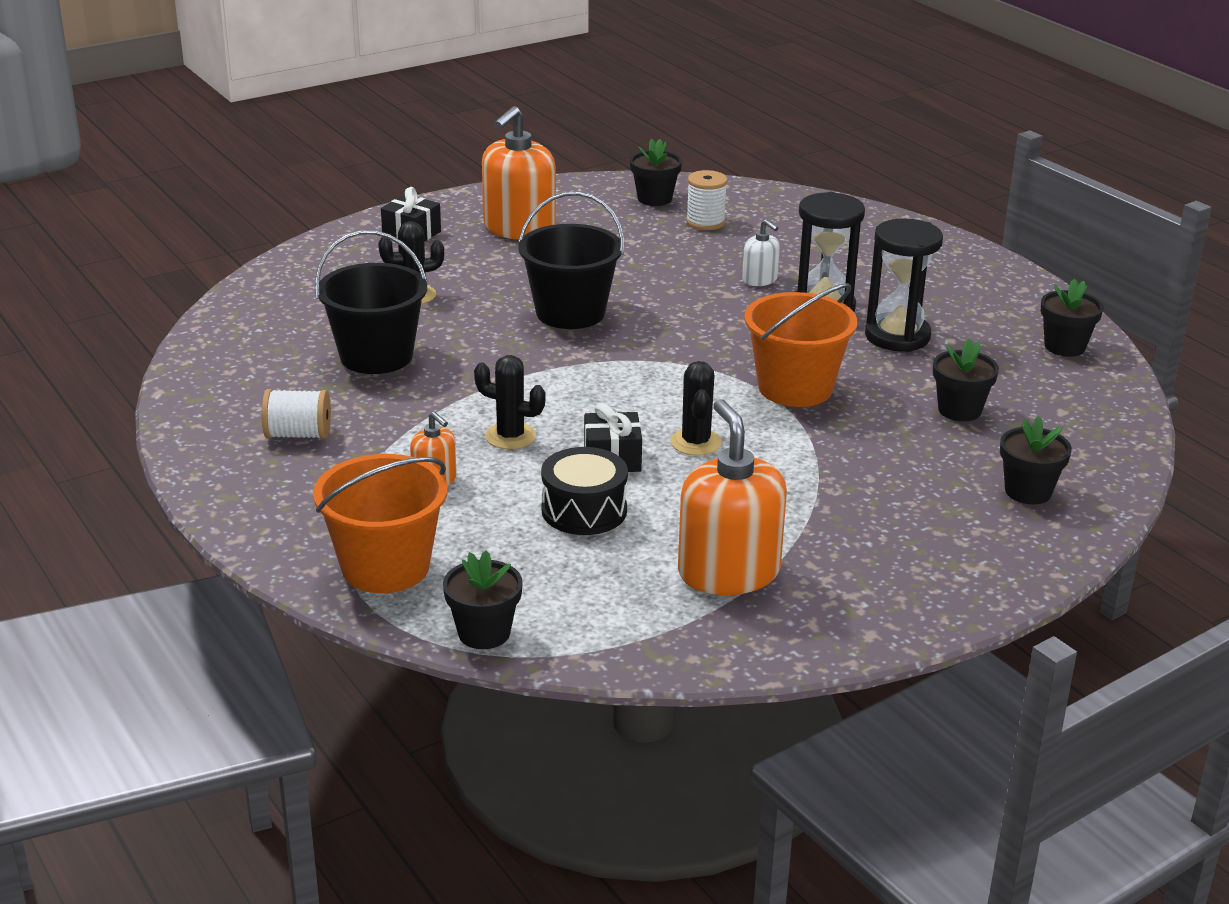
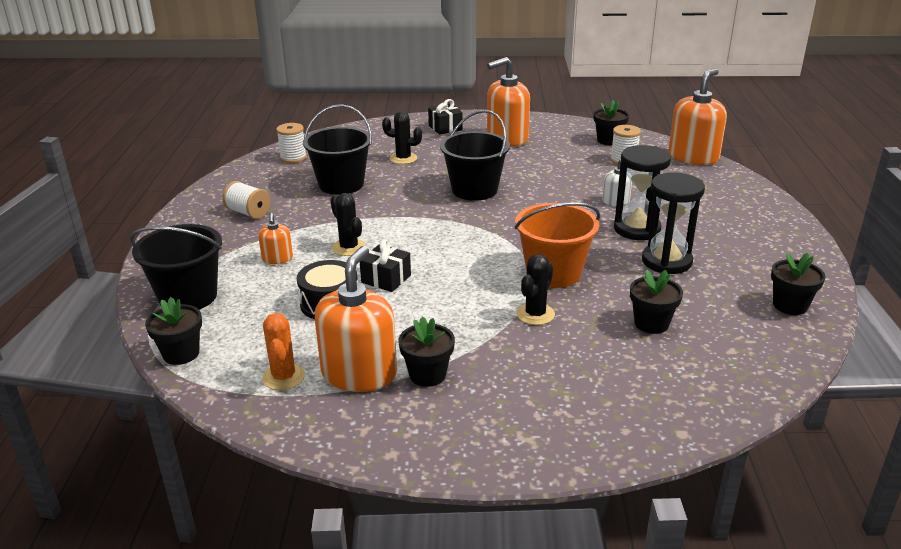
camera: 35 degrees right, 0 degrees up
(245, 337) = (293, 158): none -> white spool
(385, 567) = (188, 297): orange bucket -> black bucket
(649, 609) = (283, 377): none -> orange cactus
(696, 442) = (447, 286): black cactus -> black cactus (535, 314)
(780, 196) = (693, 157): none -> orange soap dispenser
(1028, 491) = (633, 398): black flower pot -> black flower pot (427, 375)

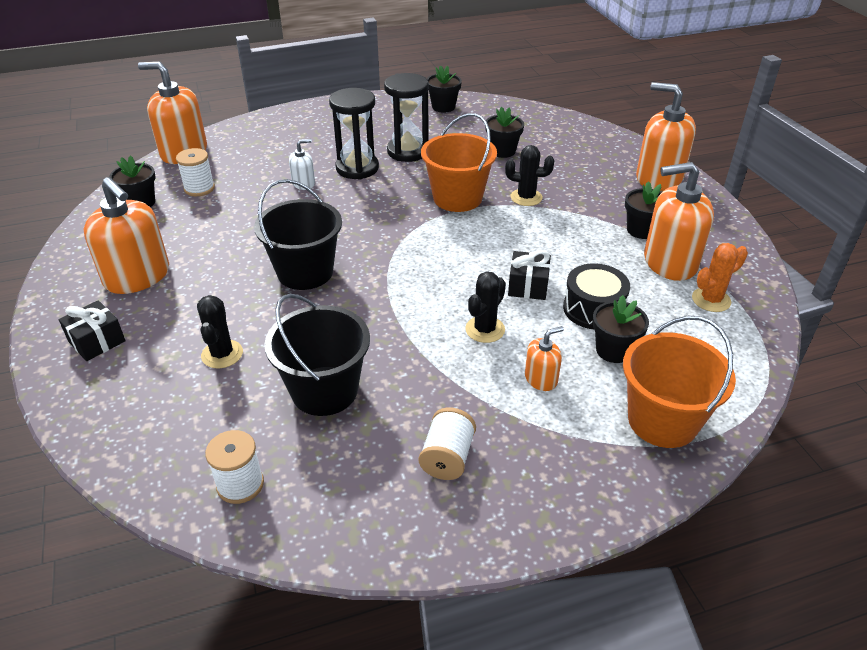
camera: 110 degrees left, 10 degrees up
(181, 354) = (744, 378): black flower pot -> black flower pot (613, 350)
(188, 297) = (662, 421): black bucket -> orange bucket
(536, 435) = (659, 178): none -> orange soap dispenser

